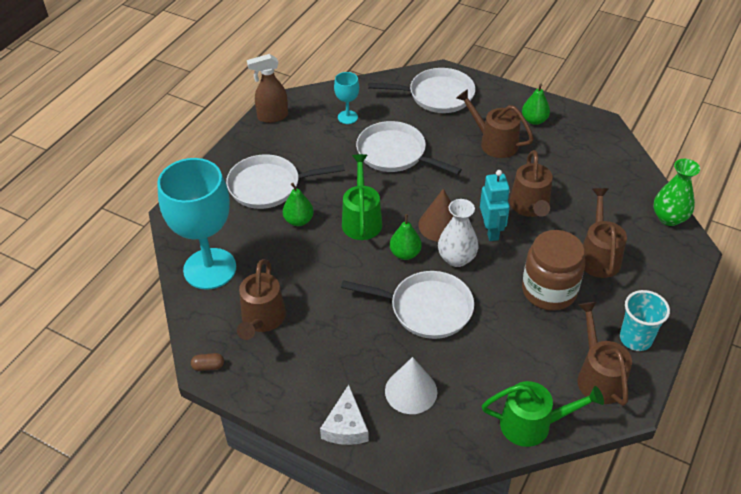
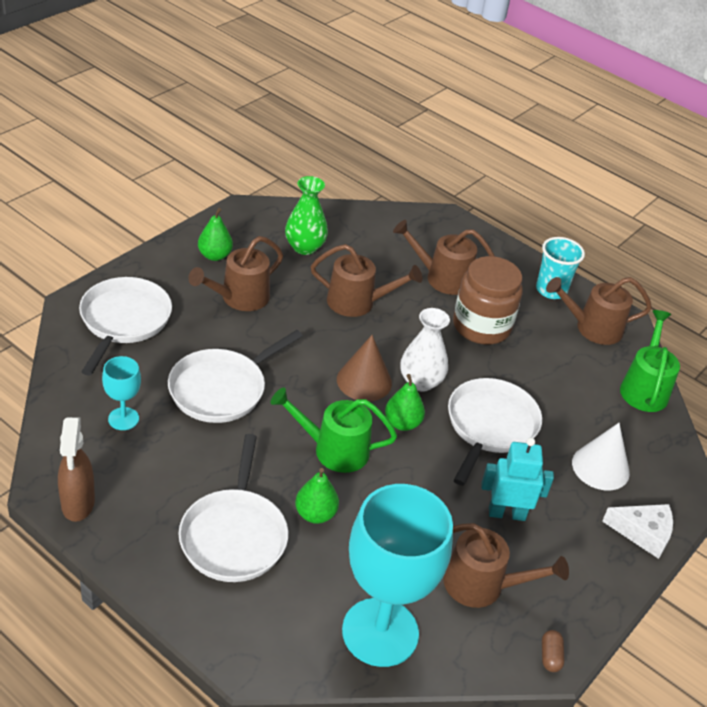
camera: 85 degrees left, 5 degrees down
(491, 231) = (385, 343): turquoise robot -> turquoise robot (506, 513)
(669, 218) = (403, 216): green vase -> green vase (304, 247)

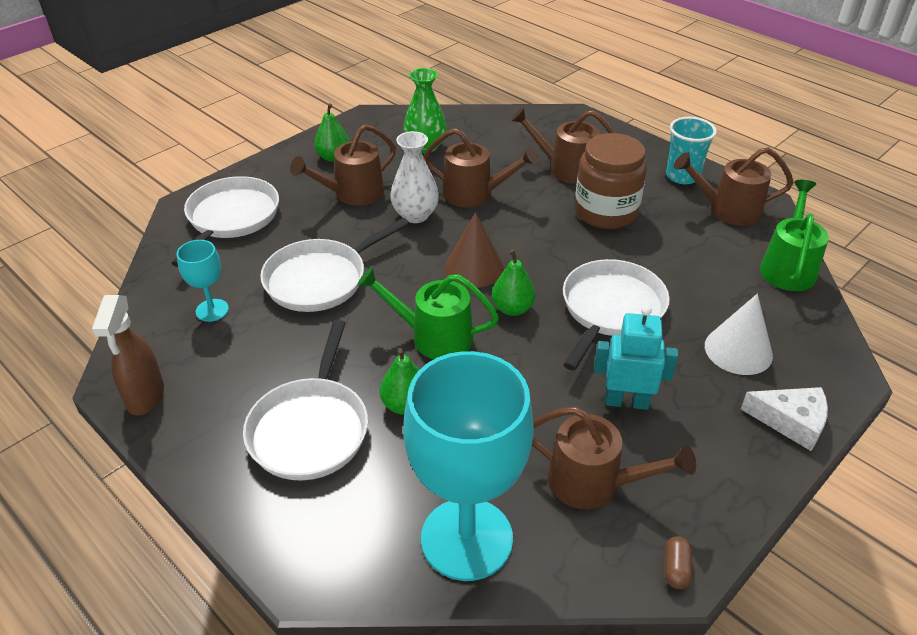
camera: 10 degrees right, 0 degrees up
(420, 382) = (536, 267): white vase -> white vase (415, 215)

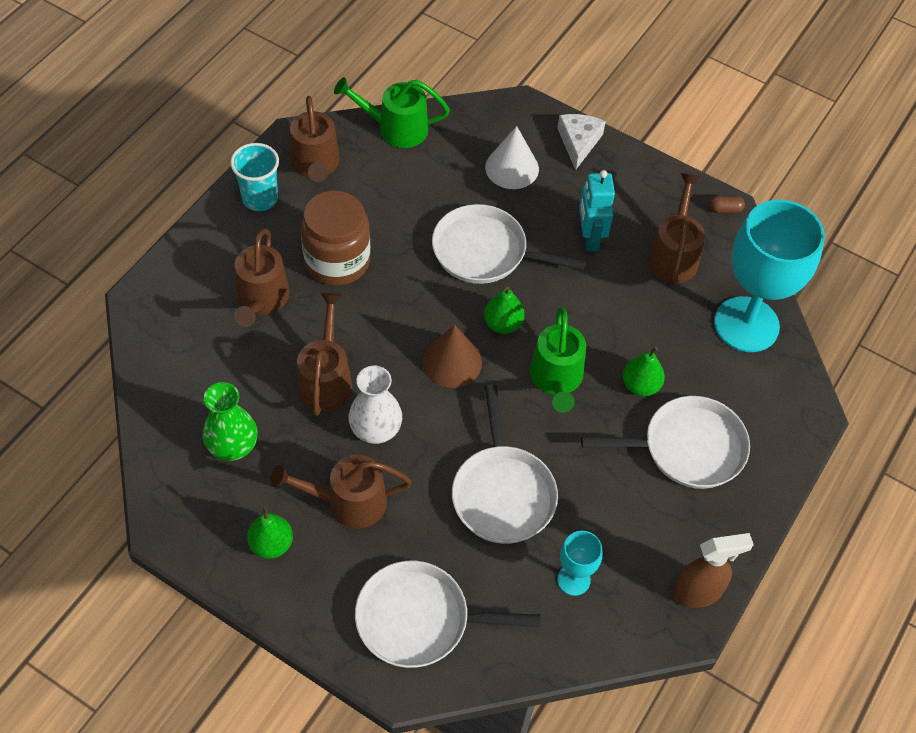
camera: 105 degrees left, 15 degrees up
(320, 279) = (502, 493): white pan -> white pan turned 45 degrees clockwise
(352, 194) = (347, 502): brown watering can -> brown watering can turned 135 degrees clockwise

